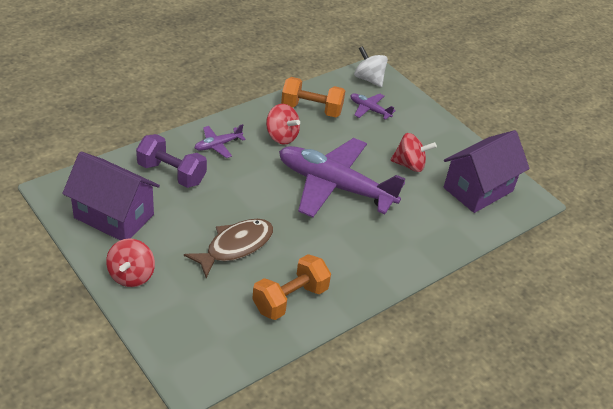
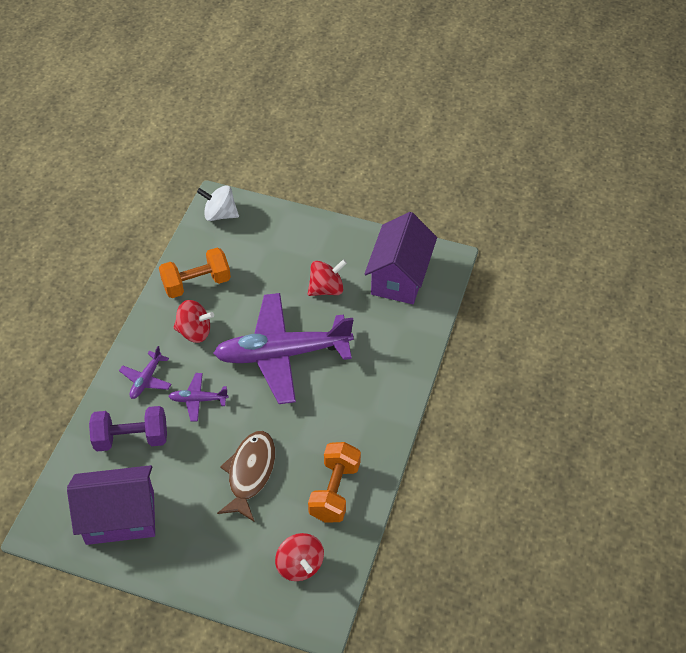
camera: 30 degrees left, 10 degrees up
(131, 275) = (188, 563): red spinning top -> red spinning top (300, 565)
(369, 109) = (247, 250): purple plane -> purple plane (198, 400)

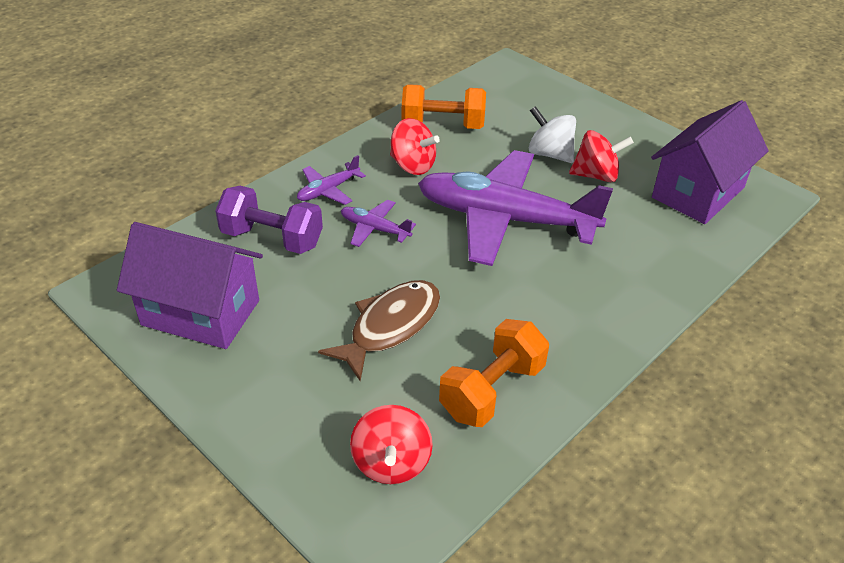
camera: 25 degrees right, 10 degrees down
(220, 214) = (506, 77): white spinning top -> white spinning top (549, 154)

